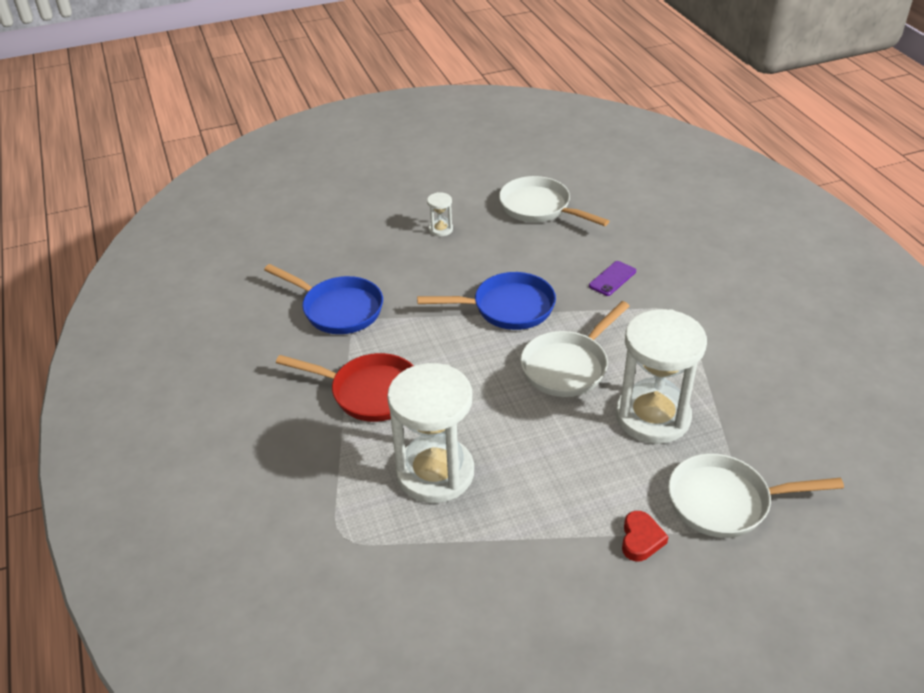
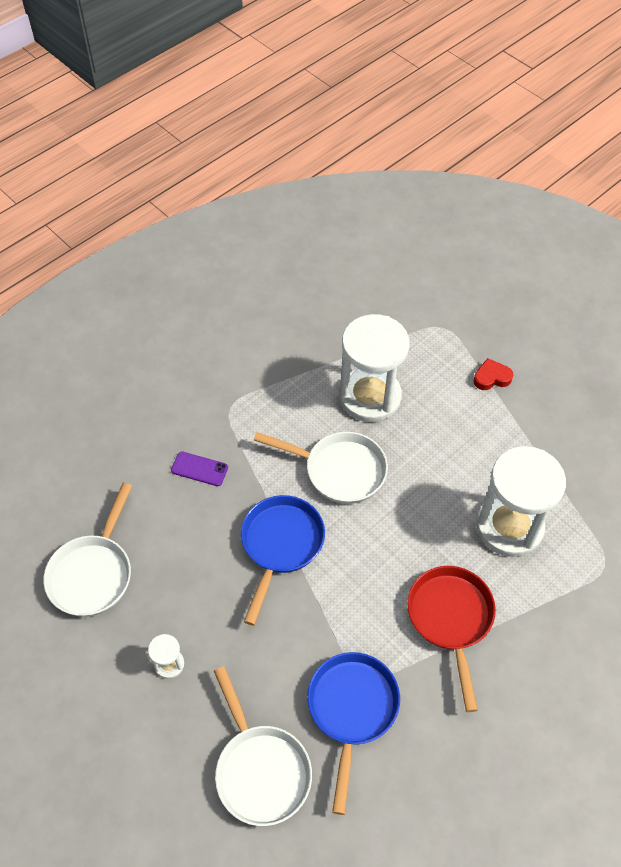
camera: 115 degrees left, 15 degrees up
(507, 308) = (280, 545): blue pan -> blue pan turned 45 degrees clockwise
(725, 502) = (431, 338): white pan -> white pan (260, 770)

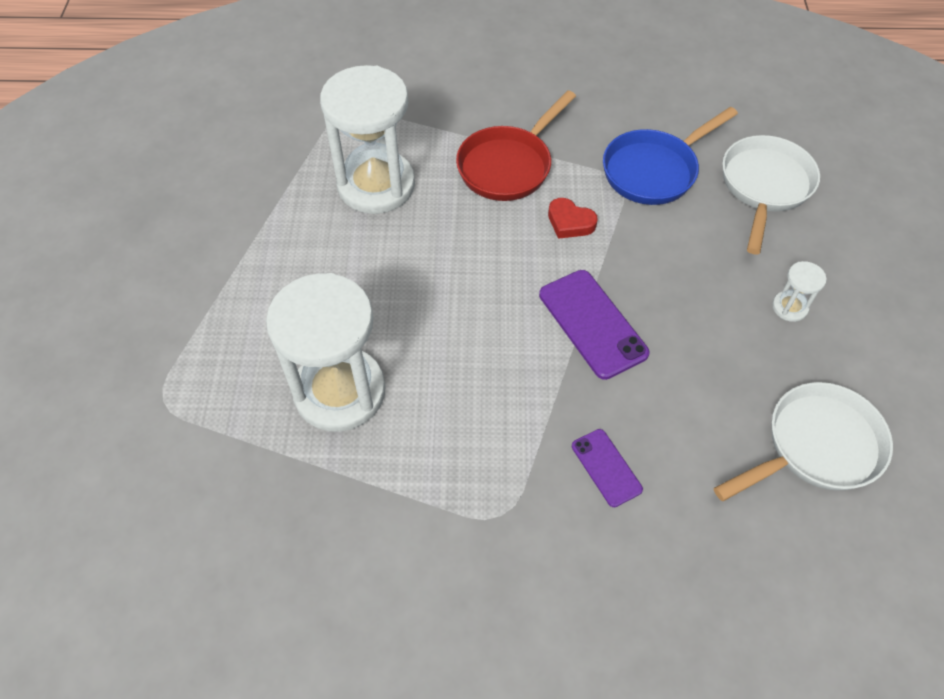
camera: 135 degrees left, 0 degrees up
(280, 545) = (592, 323): blue pan -> purple phone
(339, 470) = (461, 344): white pan -> none
(491, 378) = (203, 307): red heart -> red heart (570, 222)

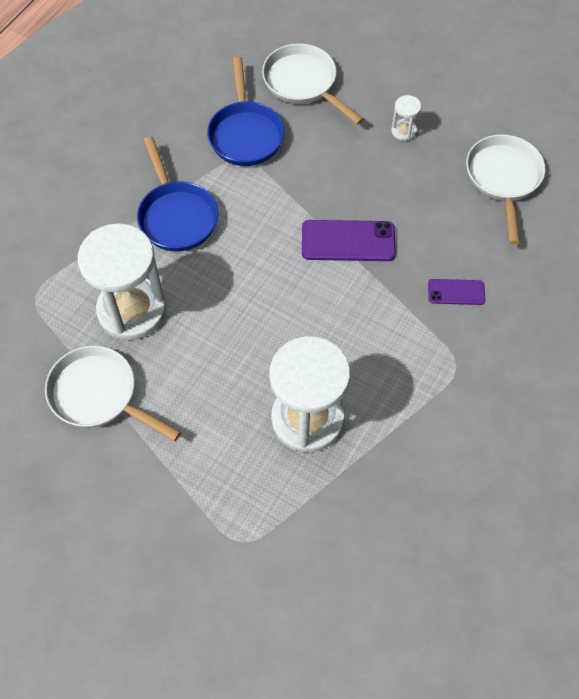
camera: 60 degrees left, 5 degrees up
(268, 206) = (99, 395): none -> white pan
(508, 166) = (176, 216): red pan -> blue pan
(570, 222) = (256, 207): red heart -> none

